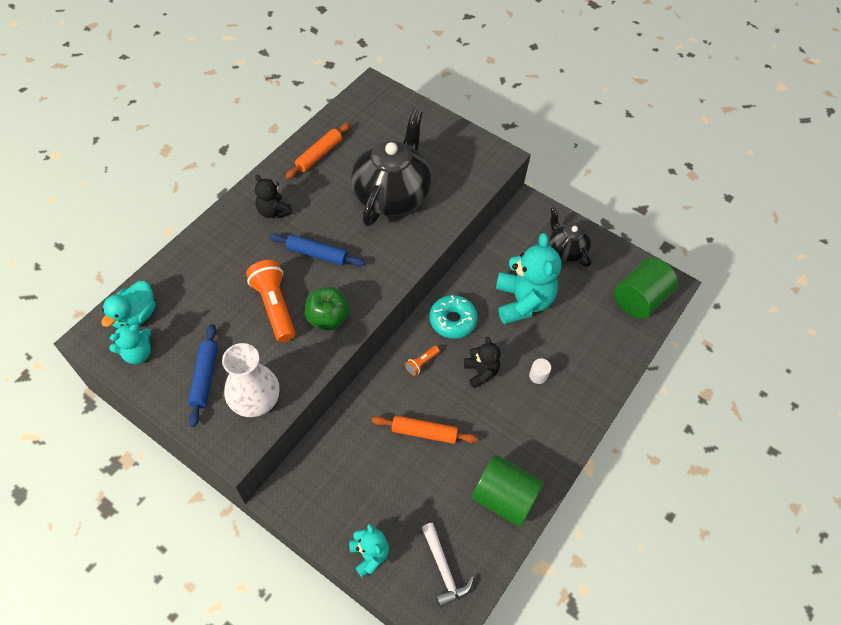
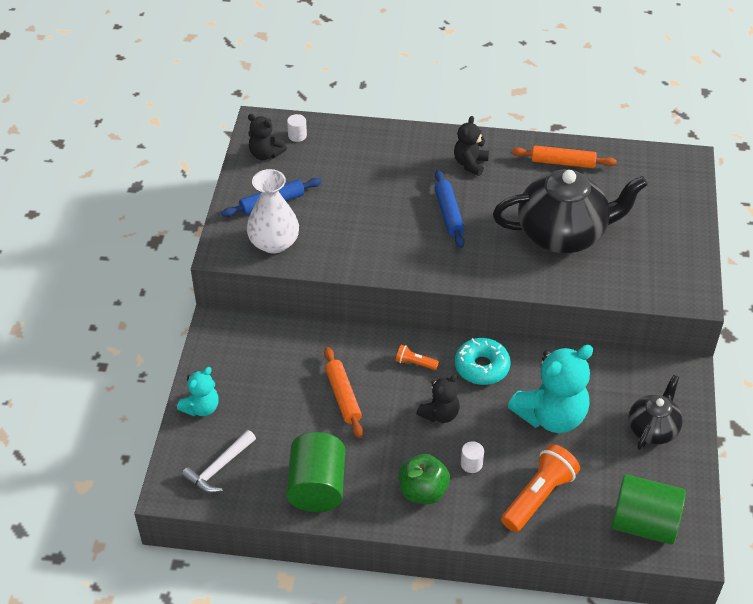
camera: 65 degrees right, 10 degrees down
(135, 316) = (297, 135): turquoise duck -> white cylinder
(138, 353) = (265, 154): turquoise teddy bear -> black teddy bear
(274, 306) = (371, 212): orange flashlight -> orange flashlight (538, 496)
(328, 318) = (387, 252): green apple -> green apple (423, 491)

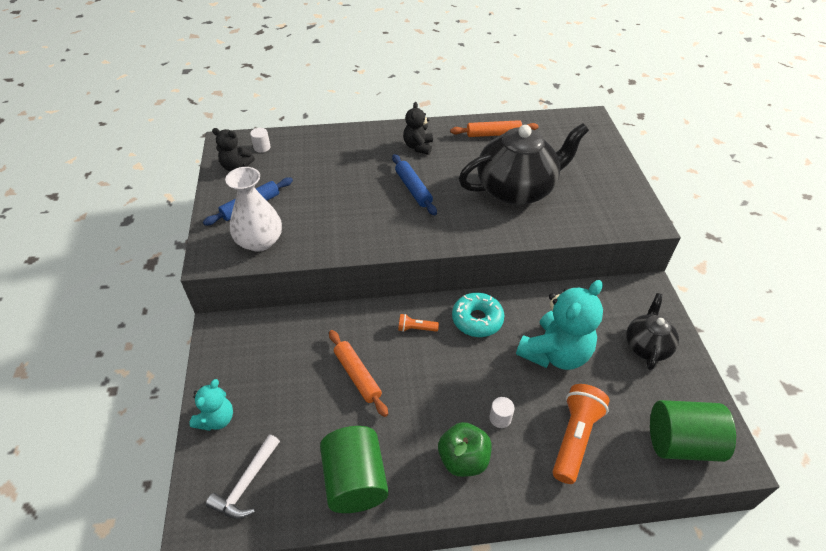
camera: 15 degrees left, 0 degrees up
(440, 414) = (454, 373): black teddy bear -> none

